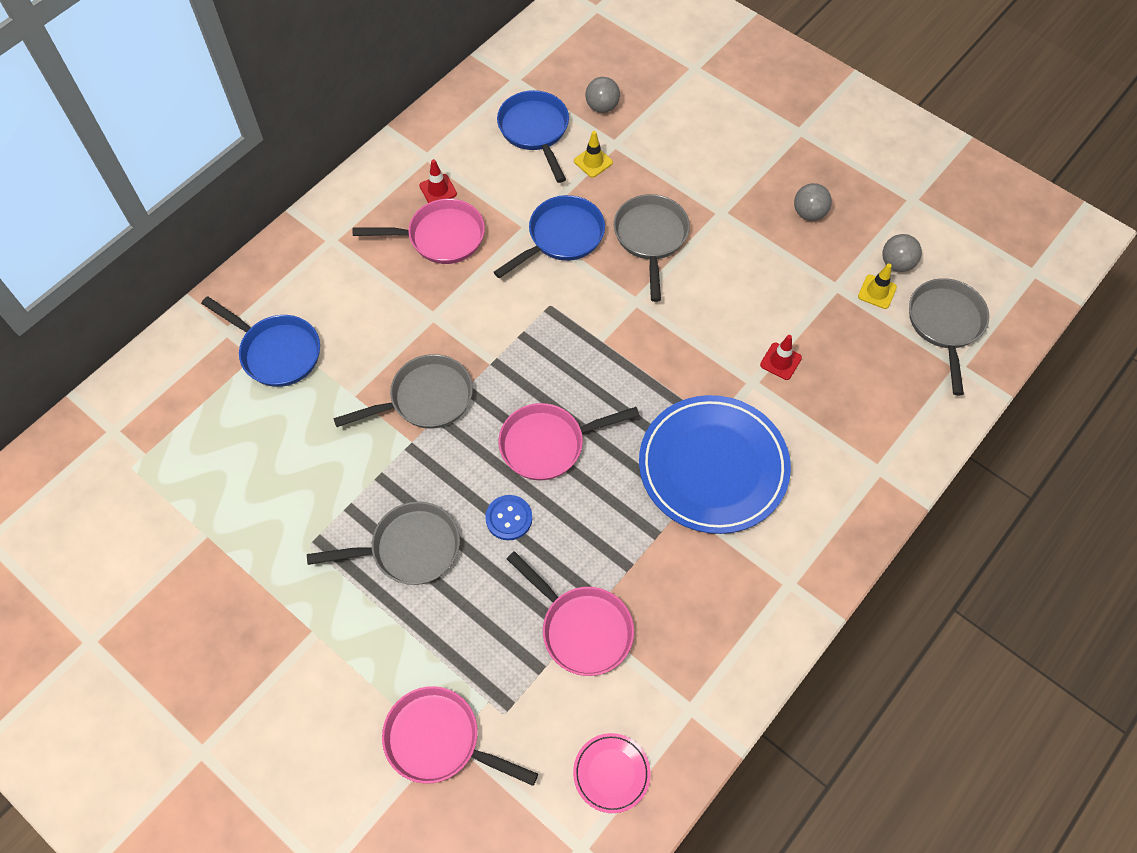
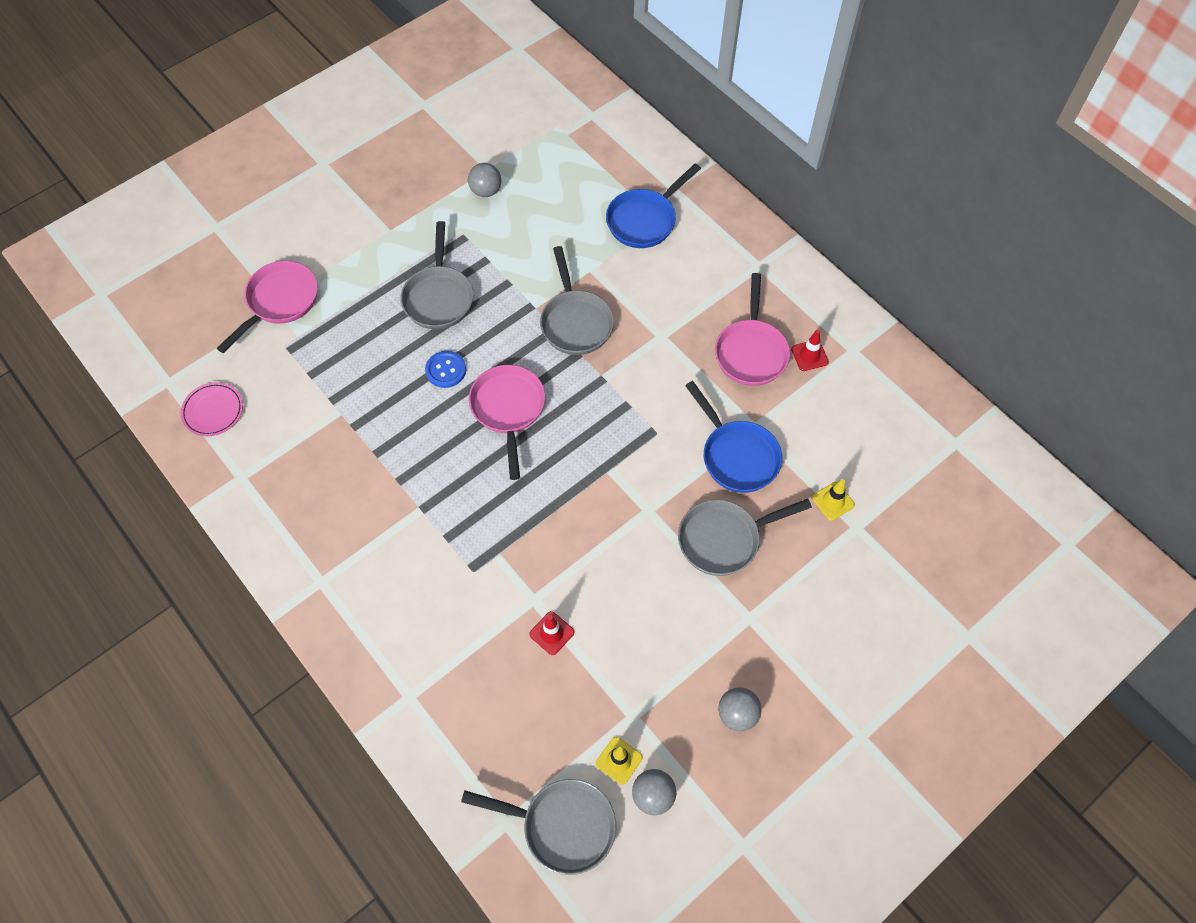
camera: 100 degrees right, 0 degrees up
(535, 131) = (880, 452): blue pan -> none
(581, 628) = (333, 409): pink pan -> none
(602, 107) = (911, 523): grey ball -> grey ball (486, 191)
(651, 238) = (724, 539): grey pan -> grey pan turned 150 degrees clockwise
(713, 467) = (451, 542): blue plate -> none

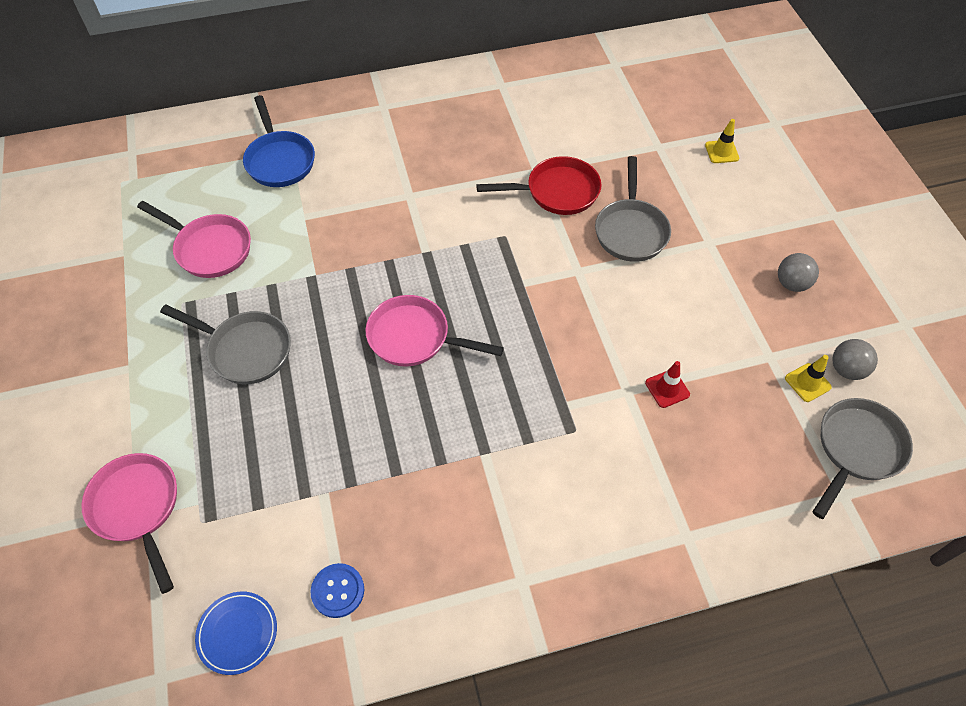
camera: 65 degrees left, 5 degrees down
(213, 411) = (237, 633): pink plate -> blue plate
(446, 370) = (336, 374): blue button -> blue button (338, 591)
(486, 191) = (148, 264): grey ball -> none
(575, 322) = (352, 250): grey pan -> none
(736, 455) = (557, 192): blue pan -> red pan
(751, 351) = (463, 144): pink pan -> pink pan (209, 248)
(809, 355) = (490, 111): red traffic cone -> none
(833, 501) = (629, 150): yellow traffic cone -> yellow traffic cone (721, 152)

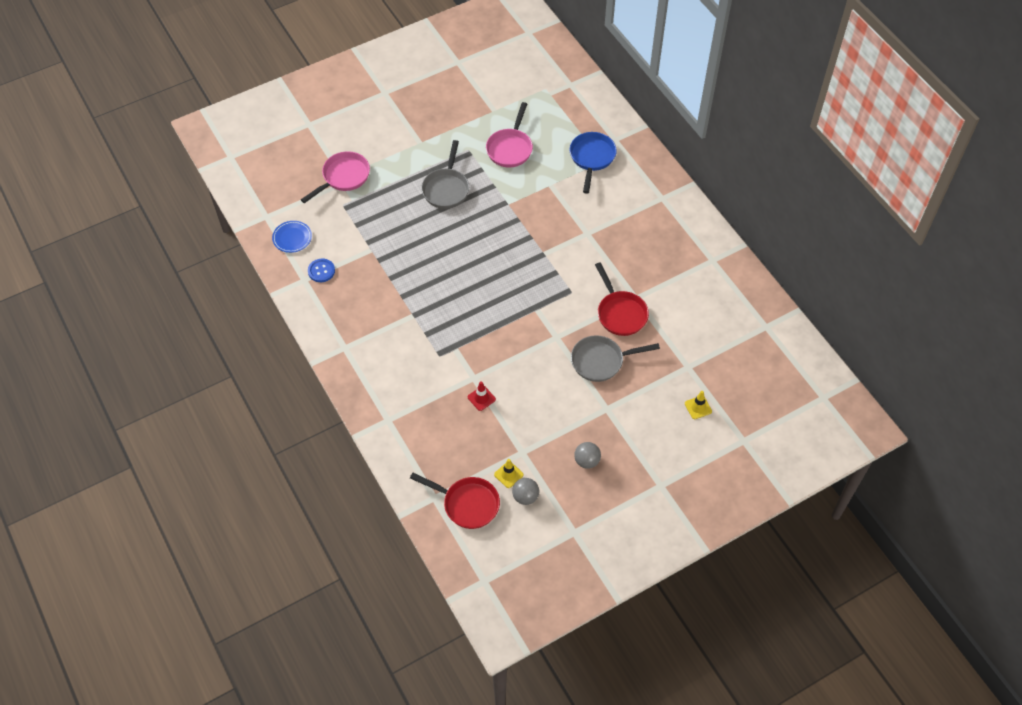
camera: 75 degrees right, 0 degrees up
(279, 160) = (592, 158): blue pan -> blue pan turned 135 degrees clockwise
(415, 338) = (479, 264): pink pan -> none
(856, 449) = (467, 504): grey pan -> red pan

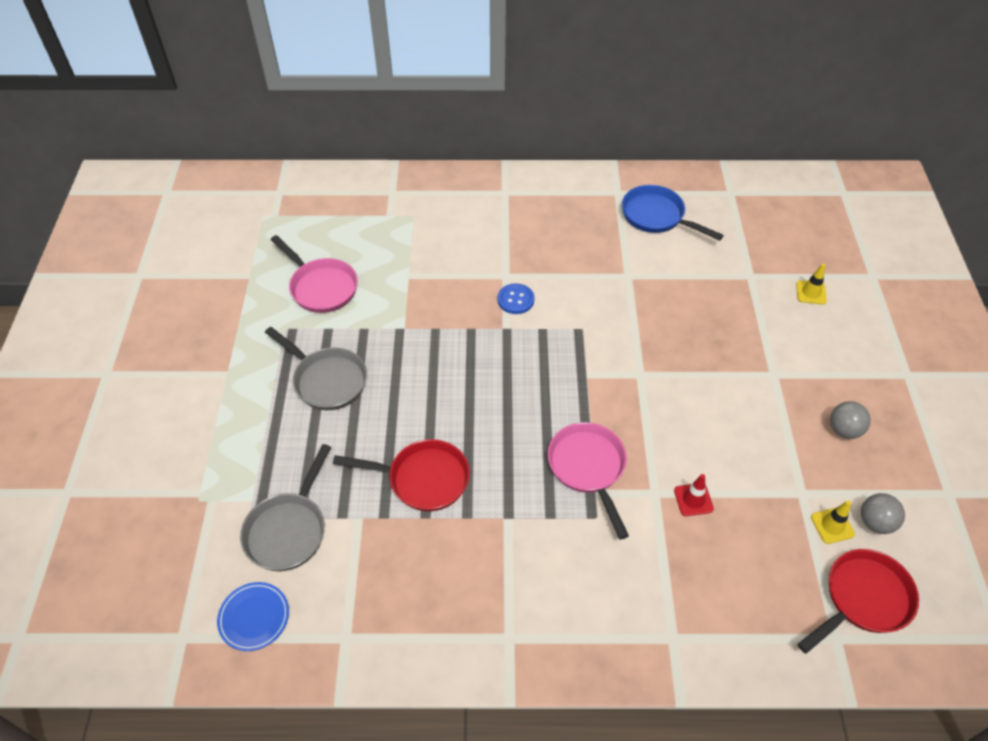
camera: 60 degrees left, 5 degrees down
(321, 271) = (347, 604): blue button -> blue button (515, 300)
(343, 177) = (202, 492): pink pan -> pink pan (588, 468)
(592, 158) = (401, 222): blue pan -> blue pan (656, 216)
(601, 361) = (701, 348): grey pan -> grey pan (289, 530)
(620, 313) = (641, 299): red pan -> red pan (422, 479)

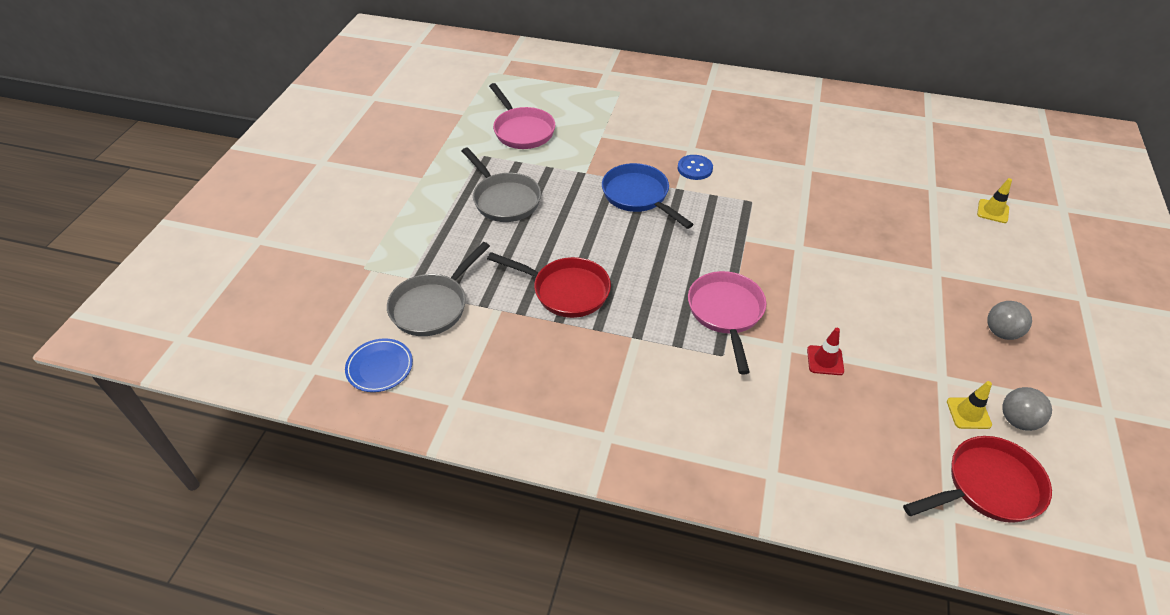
camera: 15 degrees right, 5 degrees down
(656, 216) = (849, 126): blue pan -> blue pan (638, 196)

